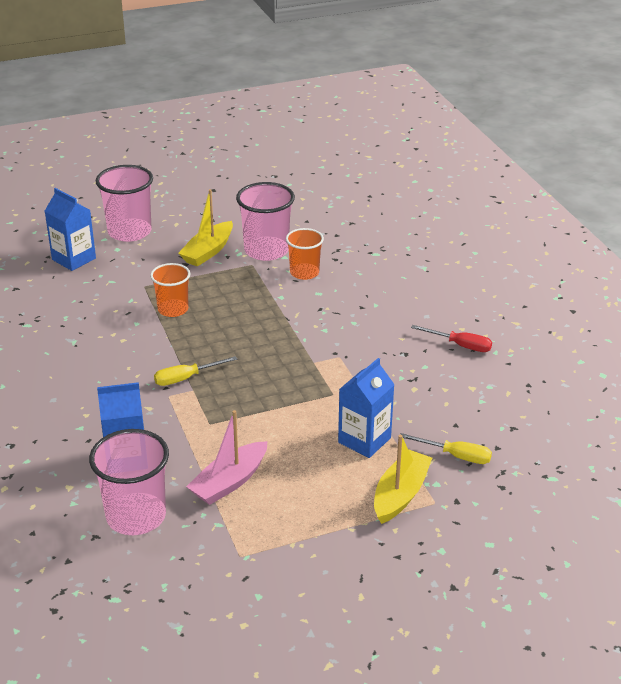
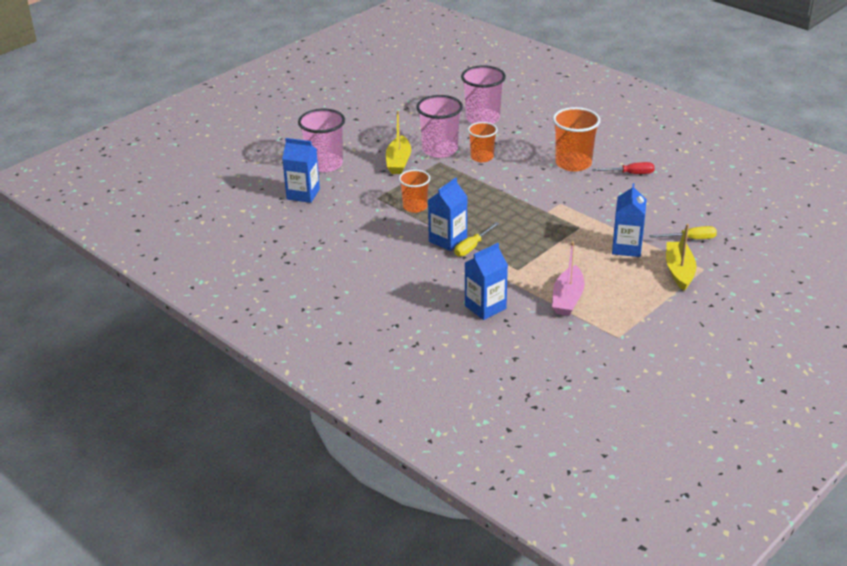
camera: 25 degrees left, 0 degrees up
(136, 516) = (529, 338): pink cup -> pink cup (482, 118)
(168, 361) = (448, 240): none -> blue carton
(403, 311) = (573, 163): none -> orange cup

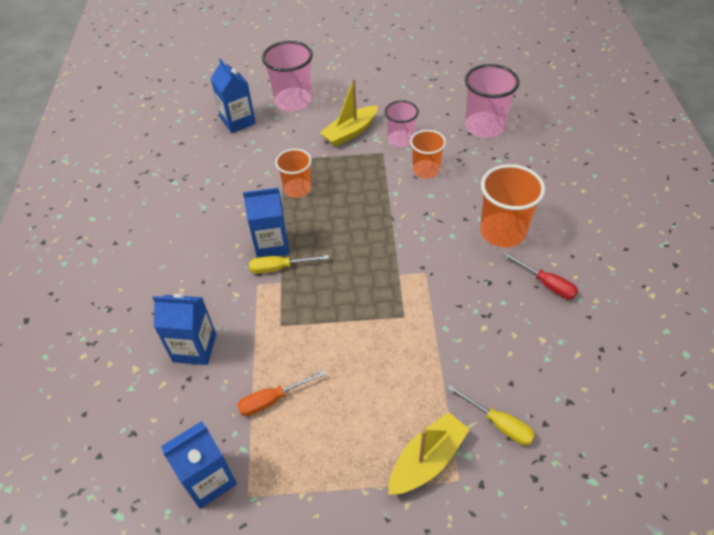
camera: 45 degrees right, 15 degrees up
(440, 150) = (400, 140): pink cup -> pink cup, size x0.64
(567, 299) = (272, 400): pink boat -> orange screwdriver
(626, 248) = (414, 380): blue carton -> blue carton (209, 479)

